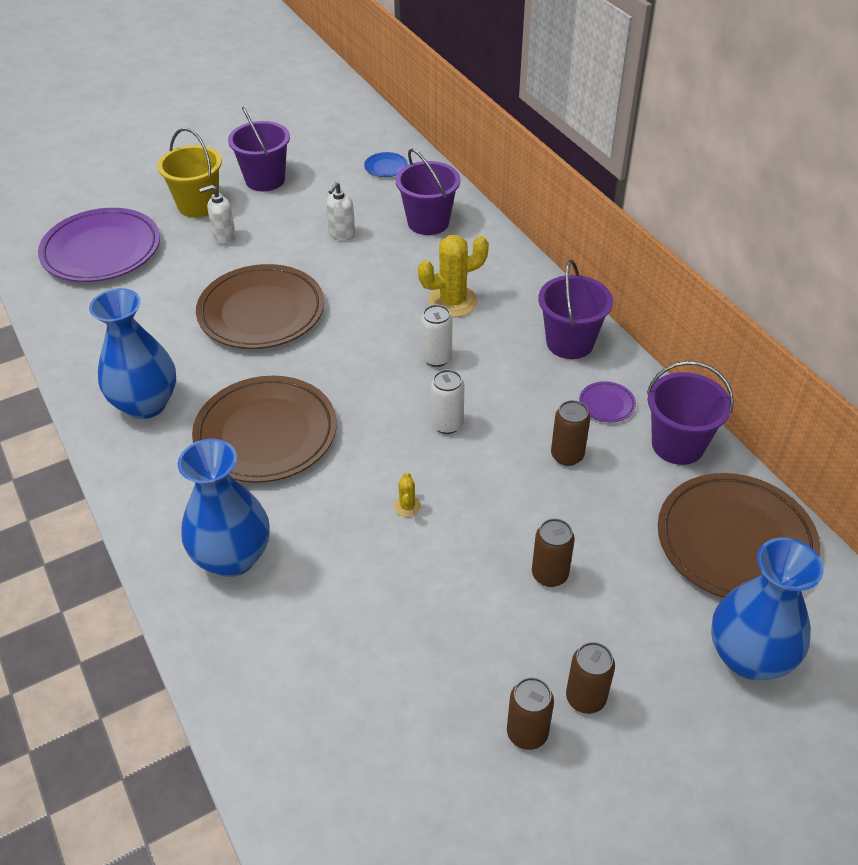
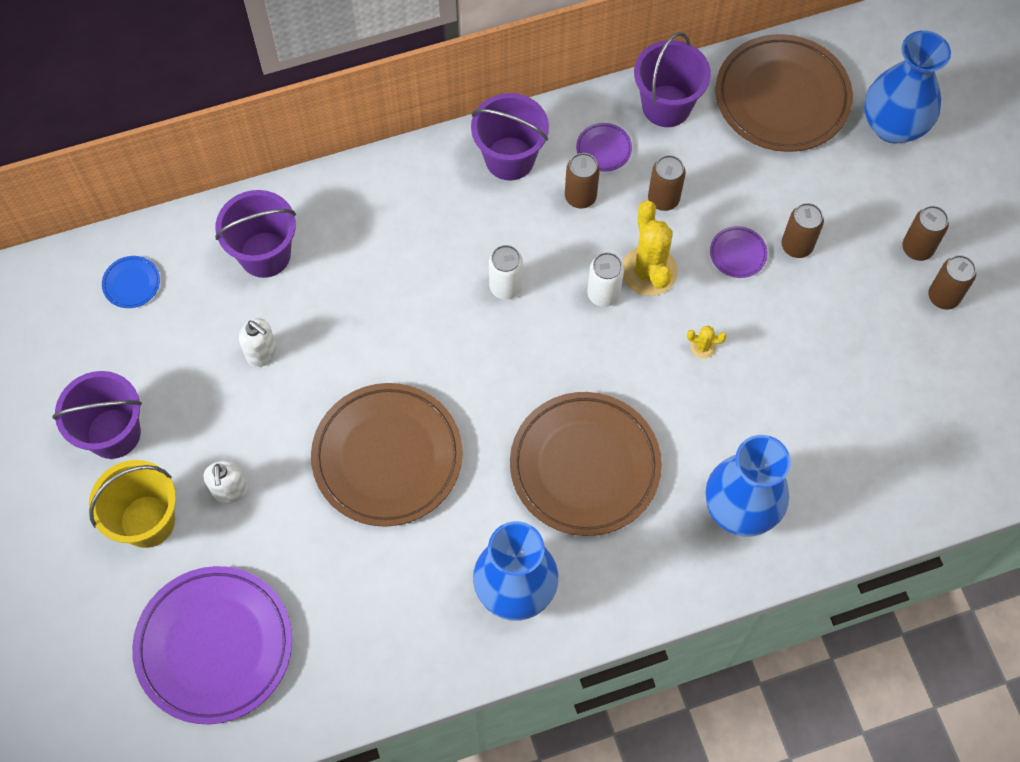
camera: 80 degrees left, 20 degrees up
(452, 302) = (418, 255): yellow cactus -> yellow cactus (649, 271)
(523, 523) = (738, 253): none -> purple plate
(547, 395) = (580, 197): none -> brown can

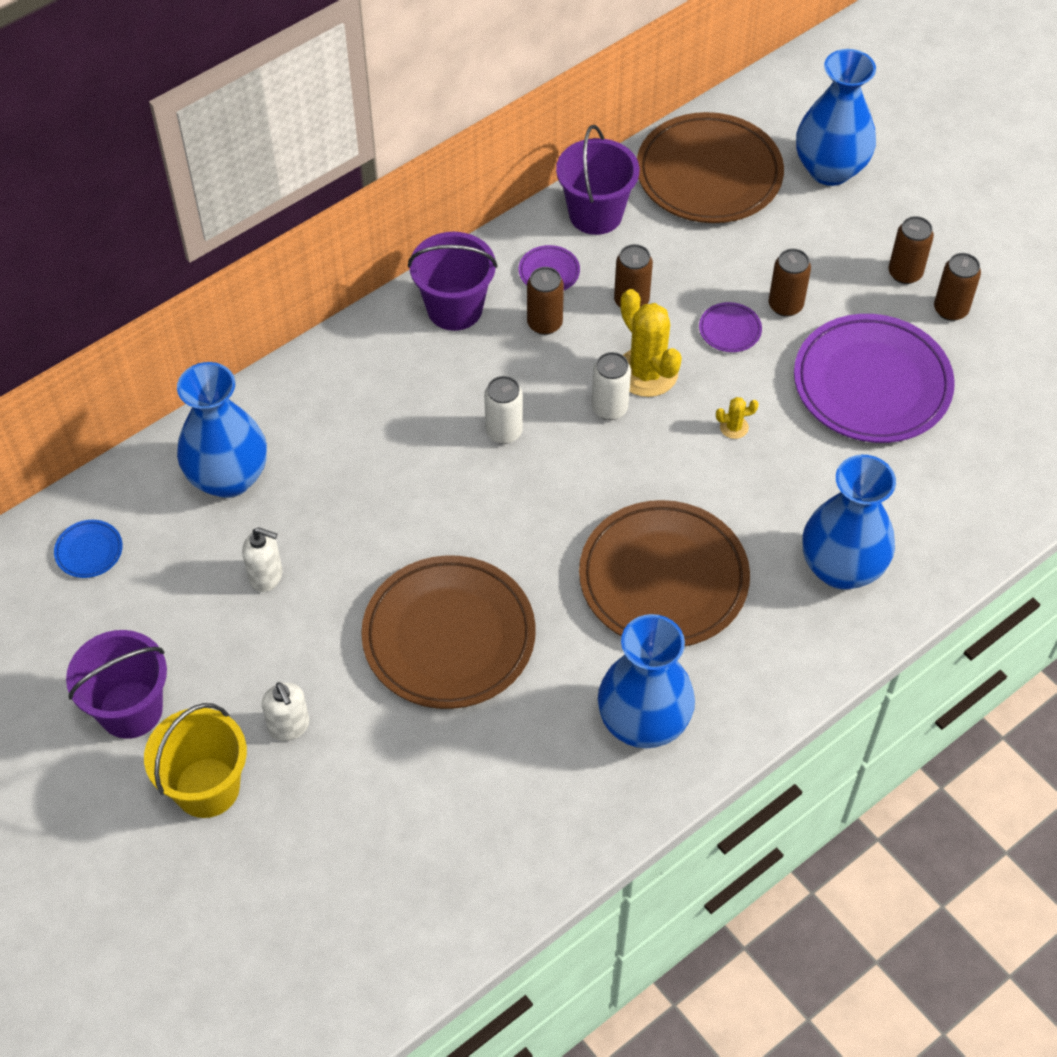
camera: 20 degrees left, 10 degrees down
(214, 646) = (337, 892): purple plate -> purple plate (872, 384)
(265, 254) = (228, 477): purple bucket -> blue vase

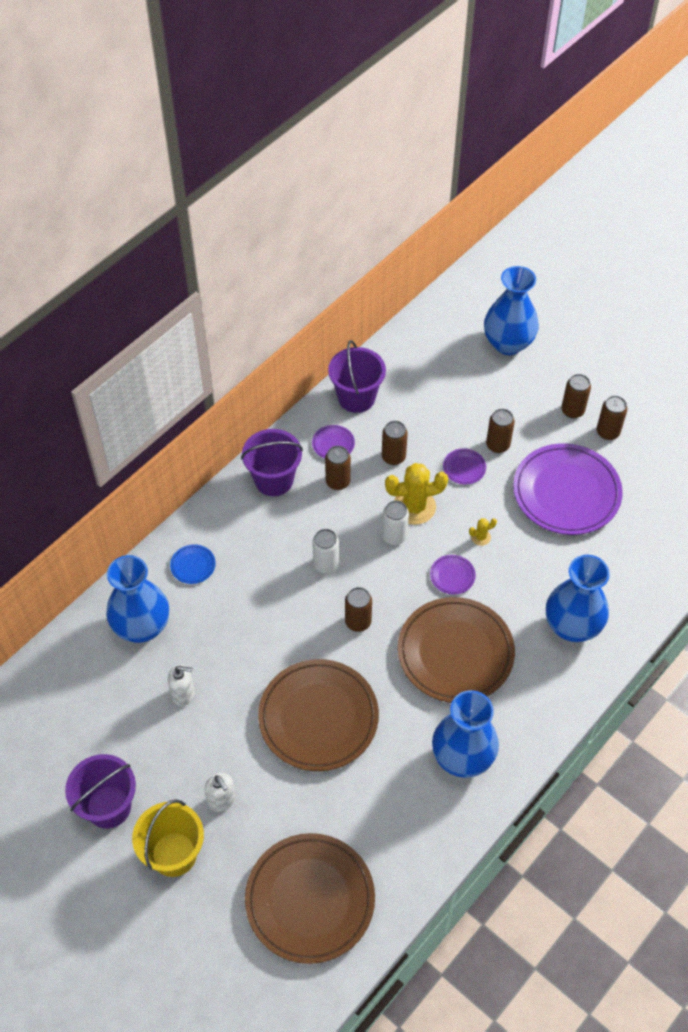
camera: 10 degrees left, 0 degrees up
(89, 551) = (55, 695): blue plate -> blue plate (193, 565)
(533, 516) = (358, 622): none -> brown can
(647, 372) = (414, 507): yellow cactus -> yellow cactus turned 60 degrees counterclockwise
(681, 474) = (452, 576): none -> purple plate
(709, 174) = (427, 358): brown plate -> brown plate (310, 899)

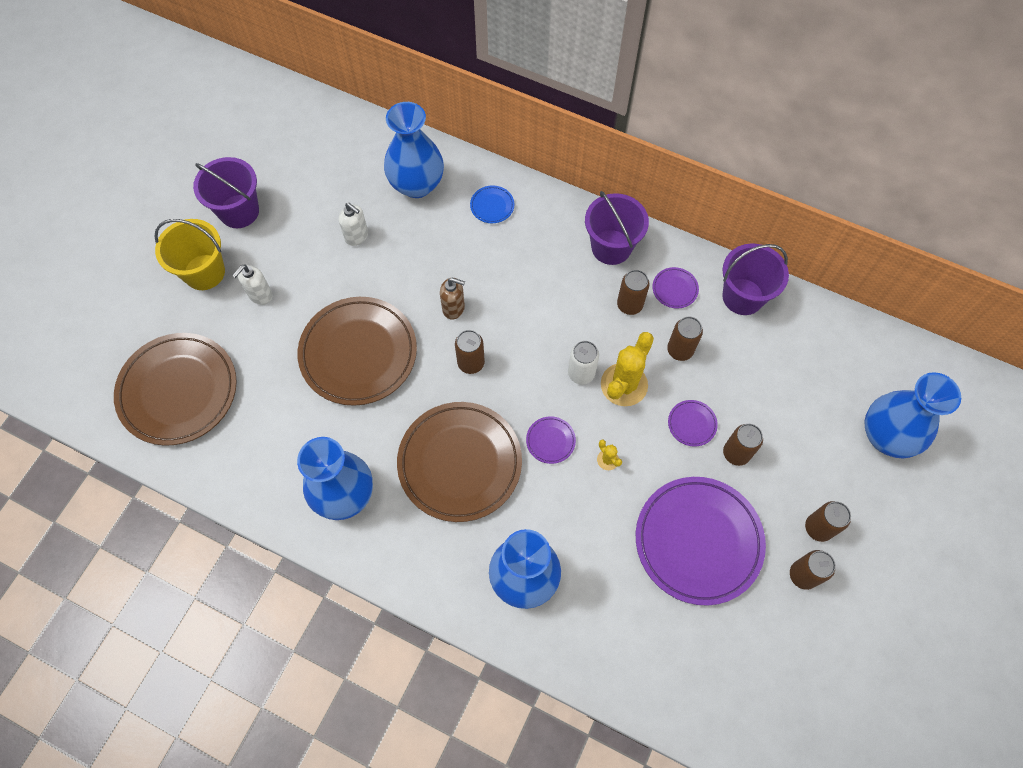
camera: 75 degrees right, 10 degrees up
(183, 694) = (357, 236): white soap dispenser -> white soap dispenser turned 45 degrees counterclockwise
(295, 623) = (454, 308): none -> brown soap dispenser
(326, 564) = (528, 318): white can -> none
(414, 507) = (624, 385): yellow cactus -> yellow cactus turned 60 degrees clockwise

